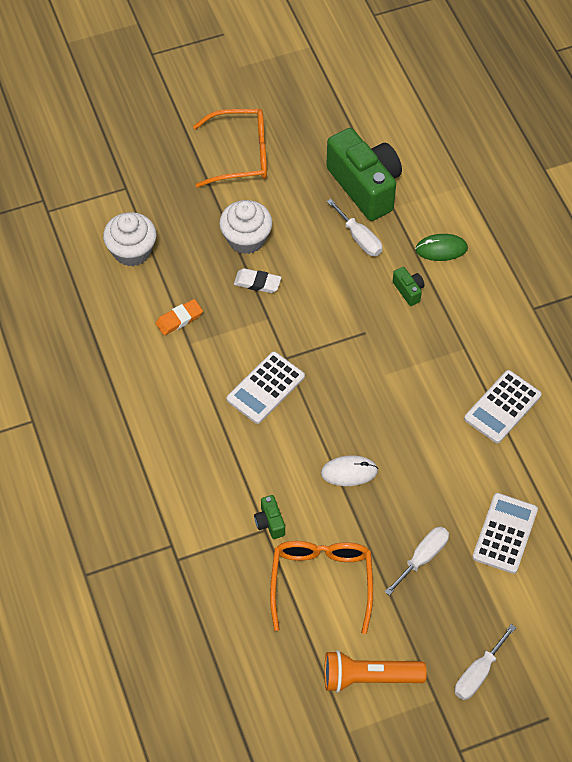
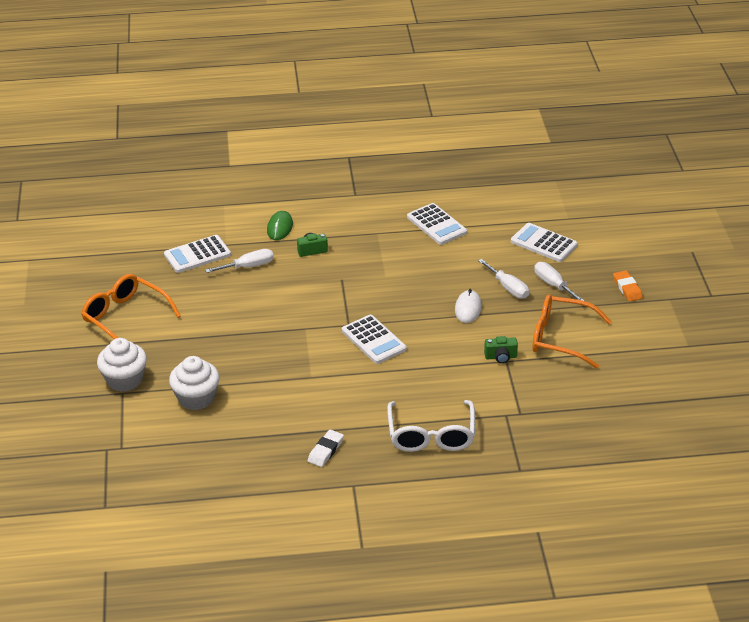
camera: 75 degrees left, 20 degrees down
(122, 477) = (431, 435): none -> white glasses
(179, 319) = (283, 379): orange eraser -> orange eraser (627, 288)
(241, 155) = (125, 317): orange glasses -> orange glasses turned 60 degrees counterclockwise
(246, 239) = (217, 328): white cupcake -> white cupcake (124, 380)
(257, 283) = (266, 329): white eraser -> white eraser (326, 450)
(365, 186) = (197, 255): green camera -> white calculator
(369, 677) = (646, 327): orange flashlight -> none
(478, 673) = (653, 276): white screwdriver -> white screwdriver (508, 288)

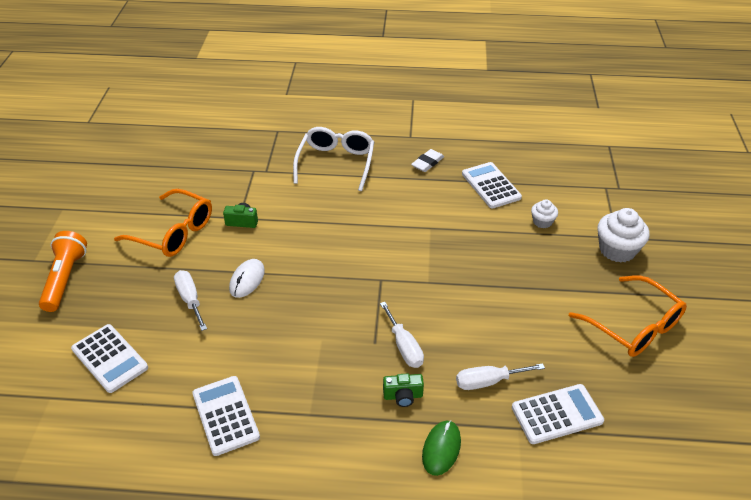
camera: 170 degrees left, 5 degrees up
(196, 398) = (542, 222): white cupcake -> white cupcake, size x0.55
(373, 340) = (359, 257): white calculator -> white calculator (491, 186)
(553, 285) = (139, 296): white screwdriver -> white screwdriver (404, 346)
(627, 288) = (65, 279): orange eraser -> orange flashlight

